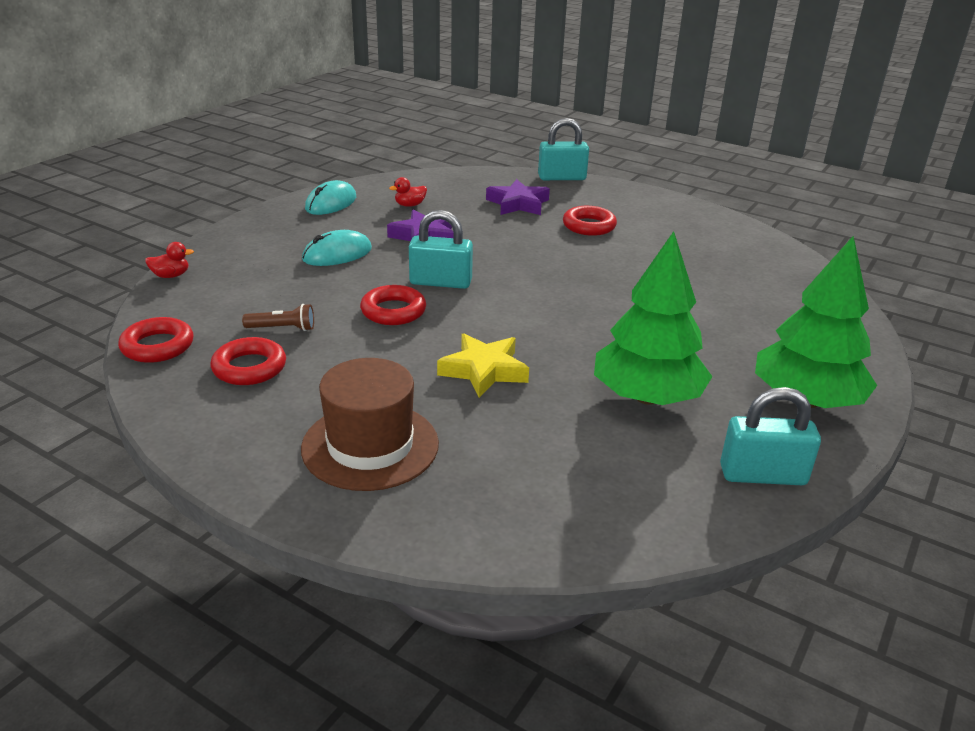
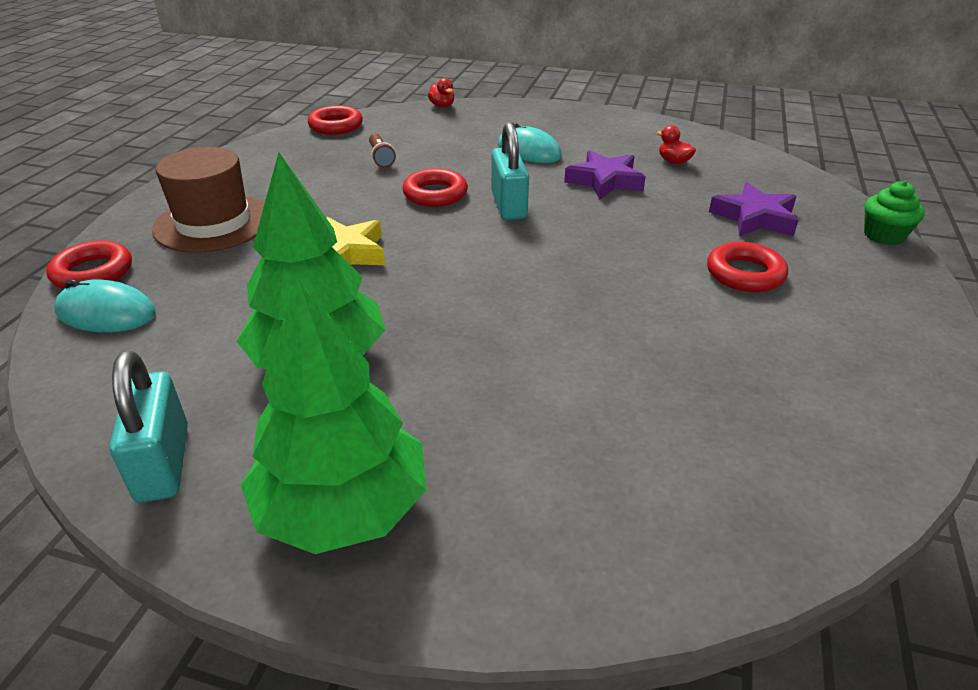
camera: 75 degrees right, 5 degrees up
(249, 368) = (316, 159): red ring -> red ring (93, 272)
(331, 203) = (634, 128): turquoise mouse -> turquoise mouse (106, 313)
(562, 178) = (883, 236): turquoise padlock -> green cupcake

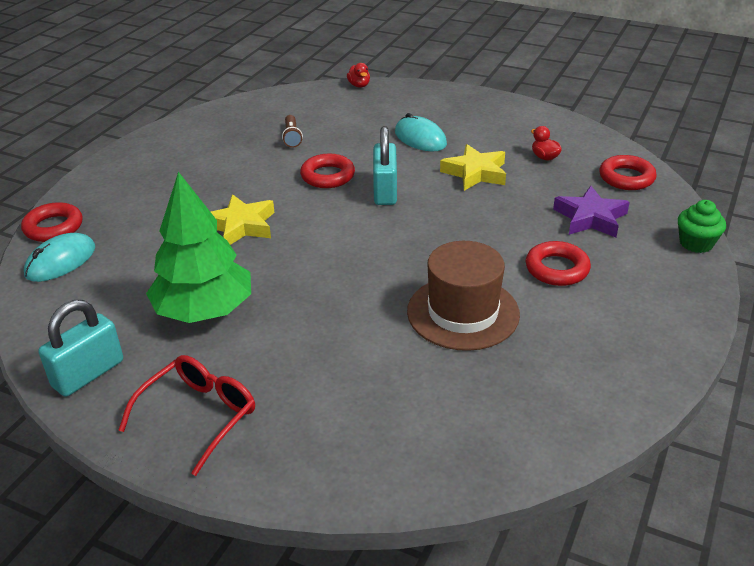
camera: 10 degrees right, 0 degrees up
(106, 313) = (60, 261): turquoise mouse -> turquoise mouse turned 75 degrees counterclockwise
(163, 463) = (88, 374): turquoise padlock -> turquoise padlock turned 45 degrees clockwise
(213, 223) = (147, 191): brown hat -> brown hat (463, 313)
(336, 126) = (262, 102): red ring -> red ring (626, 178)
(343, 508) = (199, 415): green tree -> red glasses
(605, 181) = (475, 173): purple star -> yellow star

